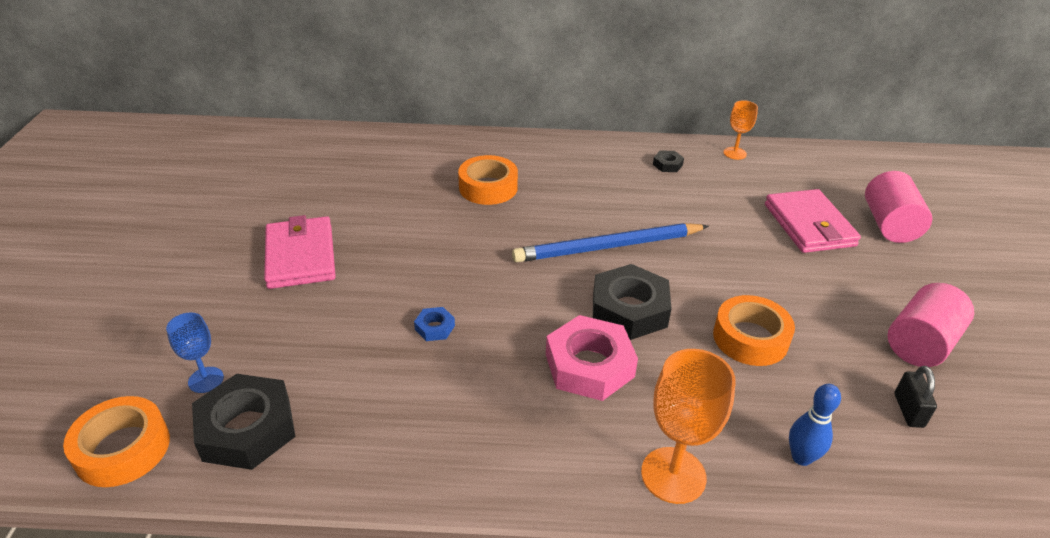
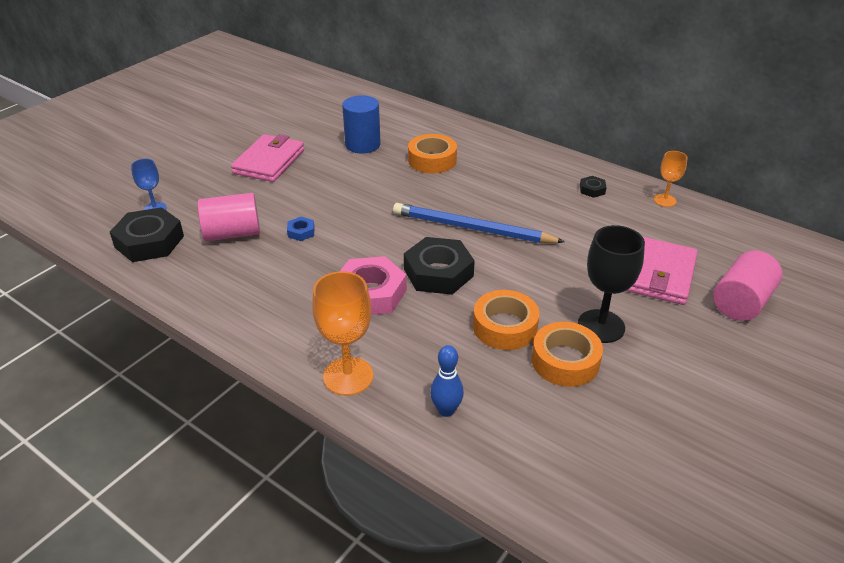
camera: 35 degrees right, 0 degrees up
(123, 449) = (87, 225): orange tape -> orange tape (565, 361)
(393, 196) = (362, 145): none -> blue cylinder
(822, 297) = (601, 326): none -> black goblet
(908, 410) = (569, 425): black padlock -> none
(920, 343) = (644, 391): pink cylinder -> pink cylinder (232, 233)

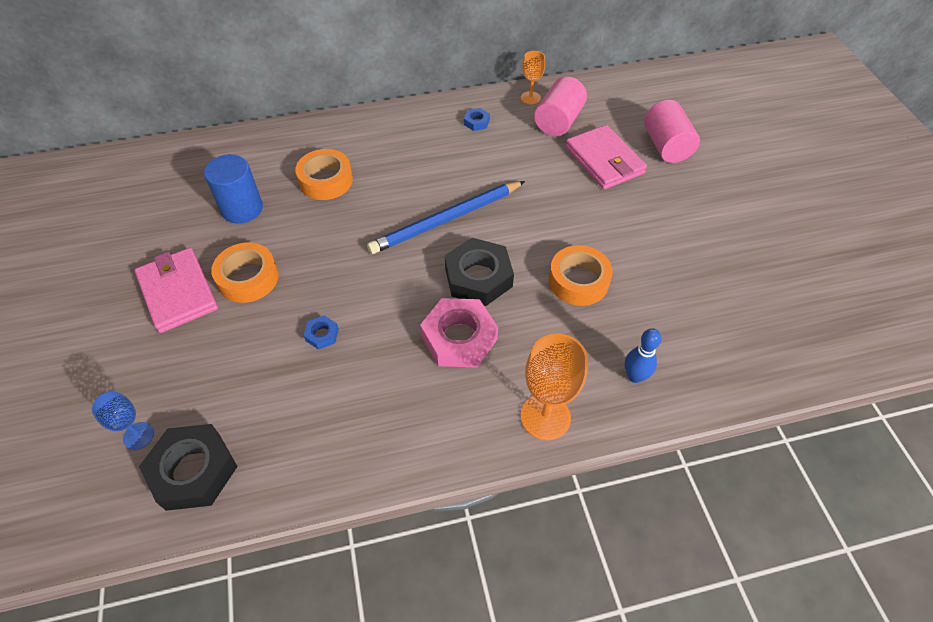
camera: 50 degrees left, 15 degrees up
(232, 233) = (263, 390): pink cylinder -> pink cylinder (558, 121)
(565, 361) = (642, 273): orange tape -> orange tape (248, 278)
(592, 190) = (476, 122): black nut -> blue nut
(601, 326) = (625, 229): black goblet -> none

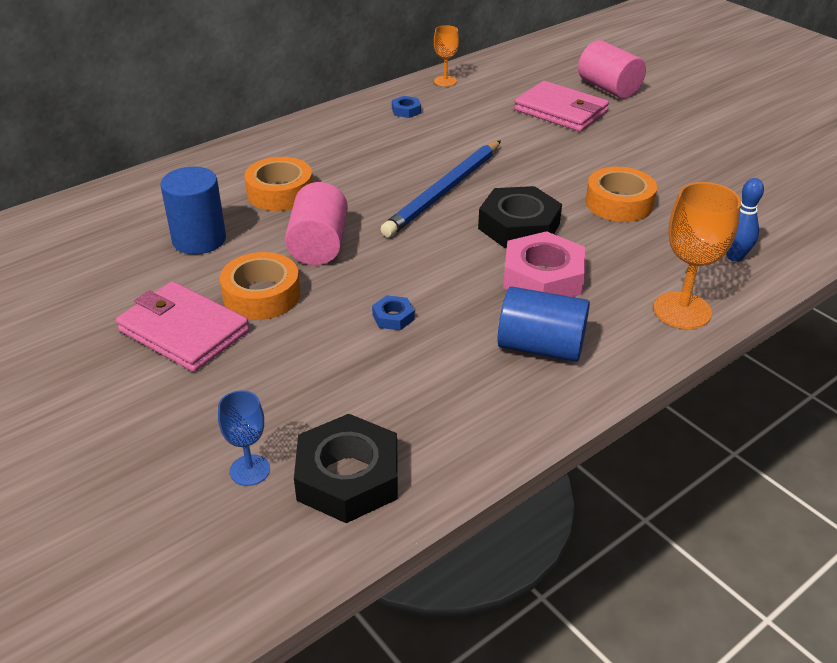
camera: 25 degrees left, 15 degrees down
(407, 408) = (540, 347): none -> blue cylinder
(558, 121) = (489, 92): pink cylinder -> pink cylinder (319, 245)

